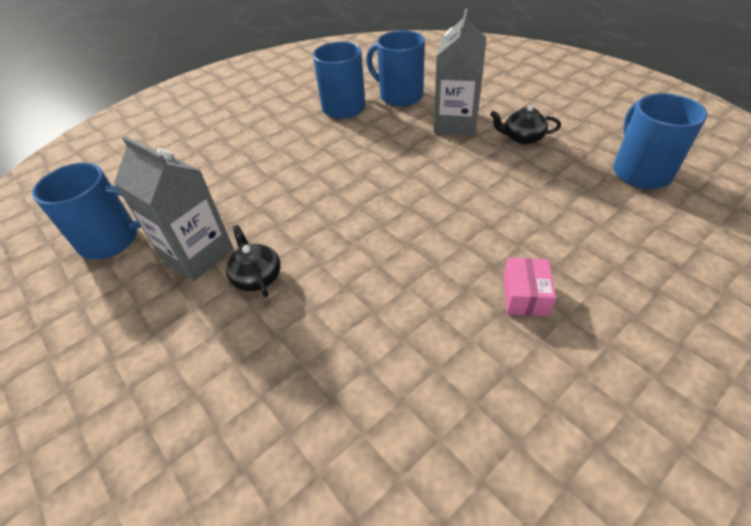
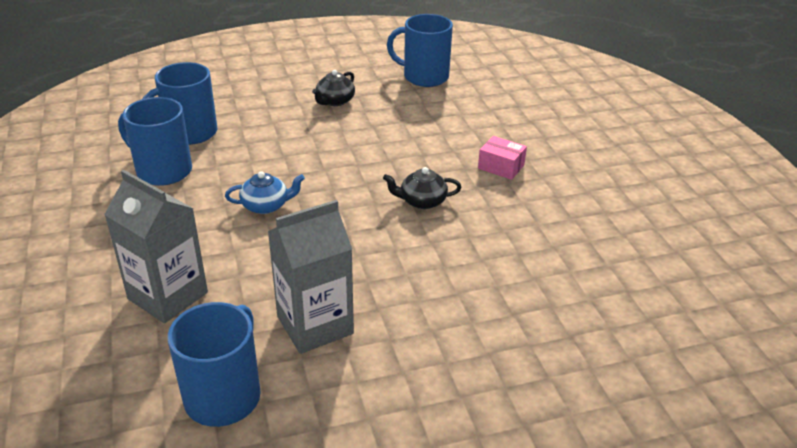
camera: 70 degrees left, 10 degrees down
(257, 276) = (380, 290): black teapot -> black teapot (422, 201)
(334, 168) = (266, 206): none -> blue teapot
(456, 123) = (276, 121): grey carton -> grey carton (168, 296)

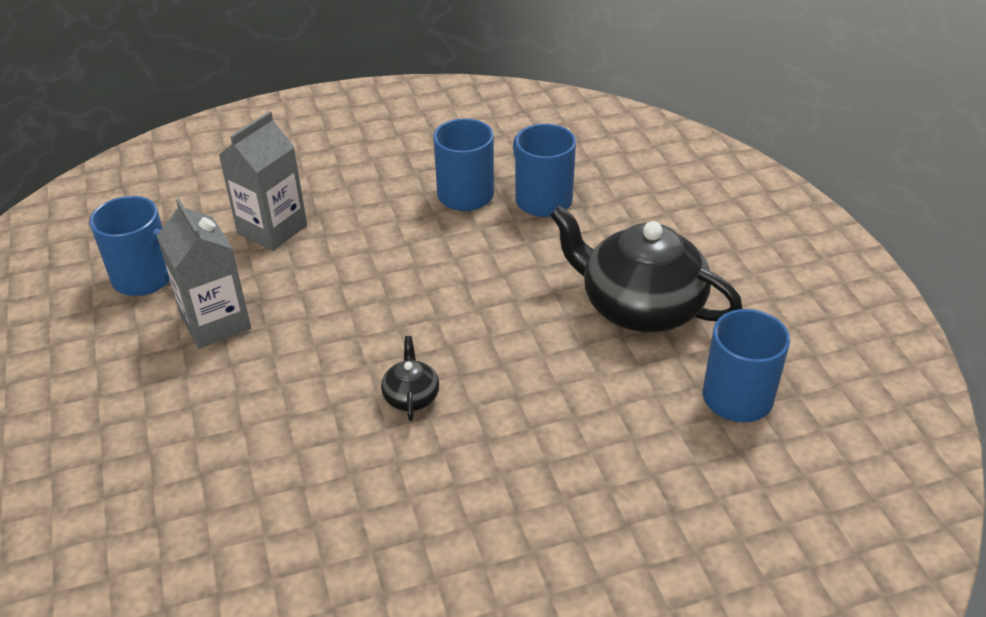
camera: 90 degrees right, 5 degrees up
(266, 206) = (404, 271): blue teapot -> none
(334, 101) = (639, 306): black teapot -> black teapot, size x2.32
(501, 167) = (492, 478): pink box -> none

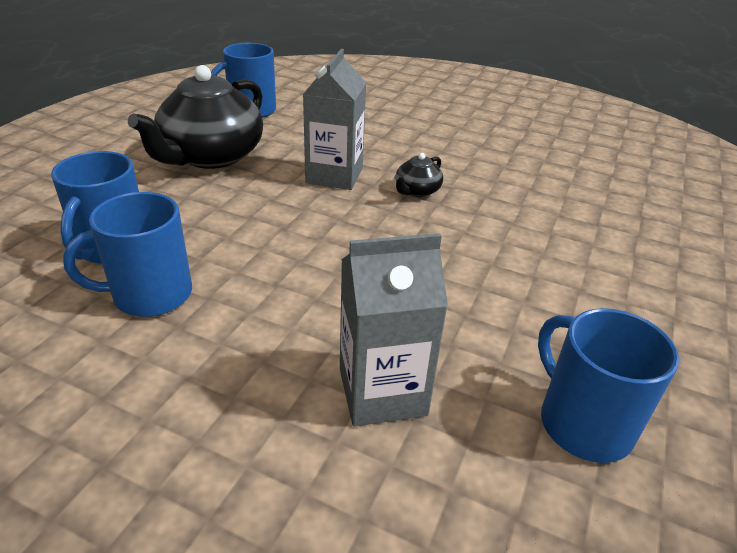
camera: 140 degrees left, 5 degrees down
(216, 322) = (526, 318): grey carton -> grey carton (334, 175)
(639, 306) = (211, 156): black teapot -> black teapot turned 45 degrees clockwise

